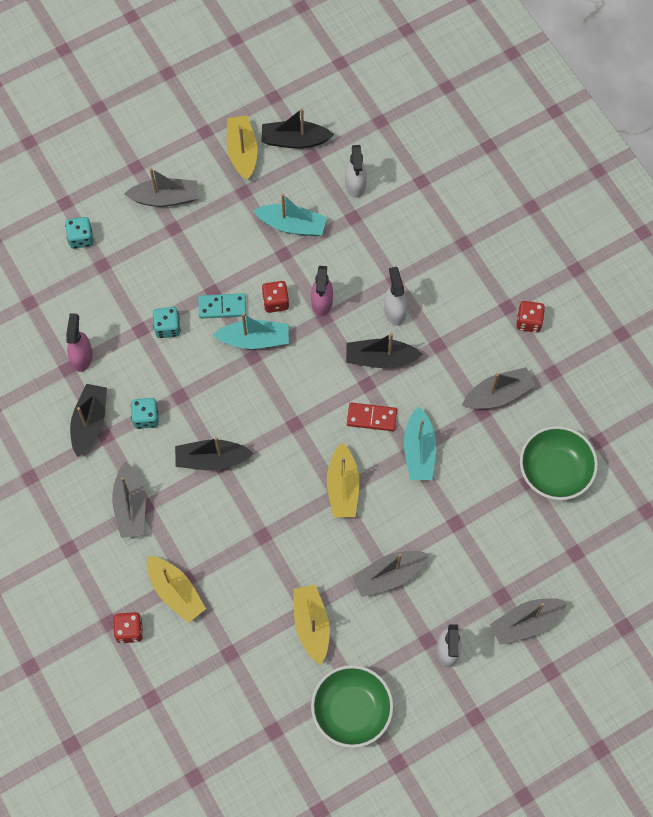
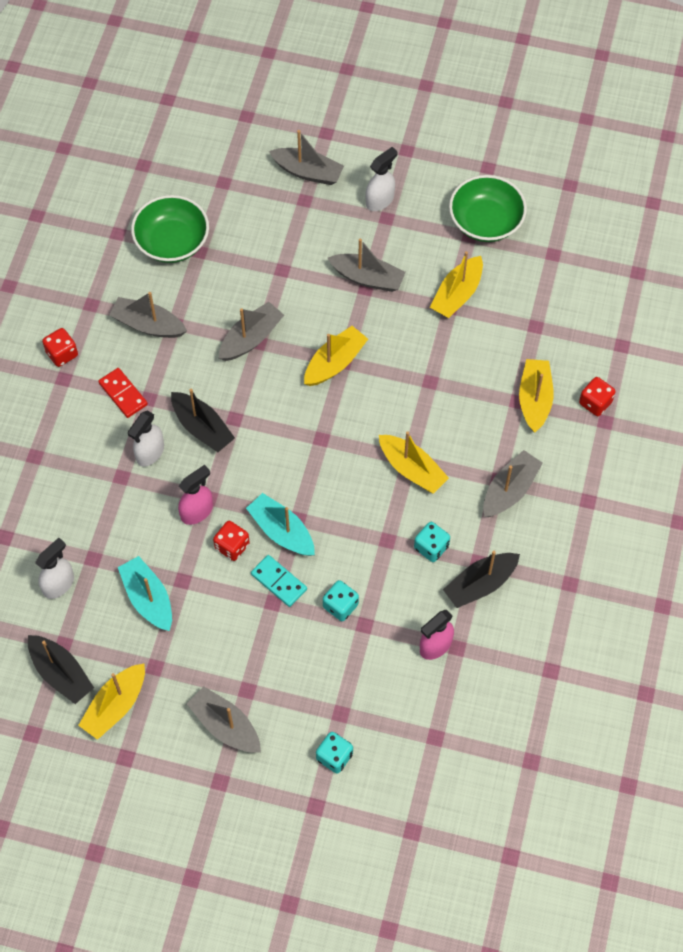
camera: 135 degrees left, 5 degrees down
(212, 459) = (412, 469): black boat -> yellow boat
(371, 417) = (258, 391): red domino -> red domino (123, 394)
(419, 450) = (251, 338): turquoise boat -> grey boat

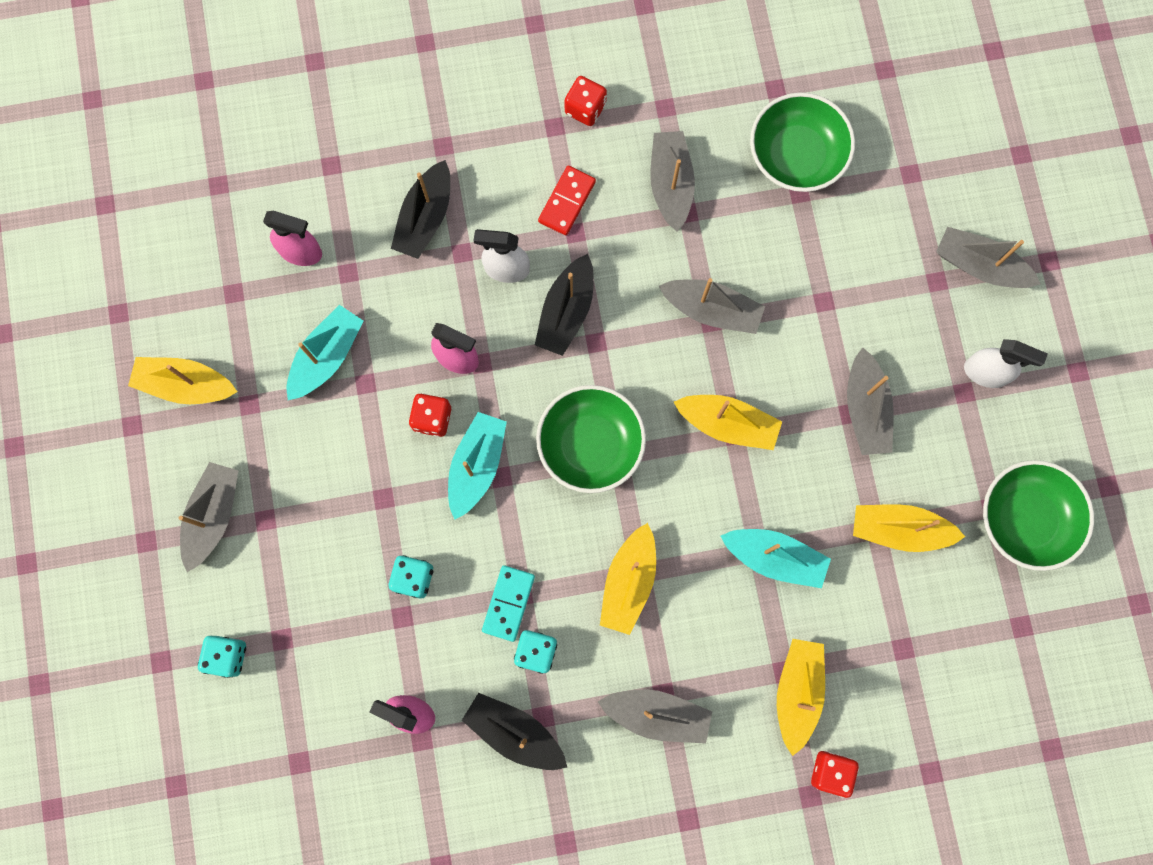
camera: 65 degrees right, 15 degrees up
(59, 584) = (301, 252): white spray bottle -> pink spray bottle
(61, 673) = (199, 308): black boat -> black boat (425, 217)
(279, 582) = (412, 493): turquoise domino -> turquoise domino (508, 603)
(304, 452) = (590, 444): none -> green bowl
(307, 172) = (980, 266): grey boat -> grey boat turned 120 degrees clockwise
(439, 374) = (774, 557): none -> turquoise boat
(534, 399) = (797, 692): yellow boat -> yellow boat turned 60 degrees counterclockwise

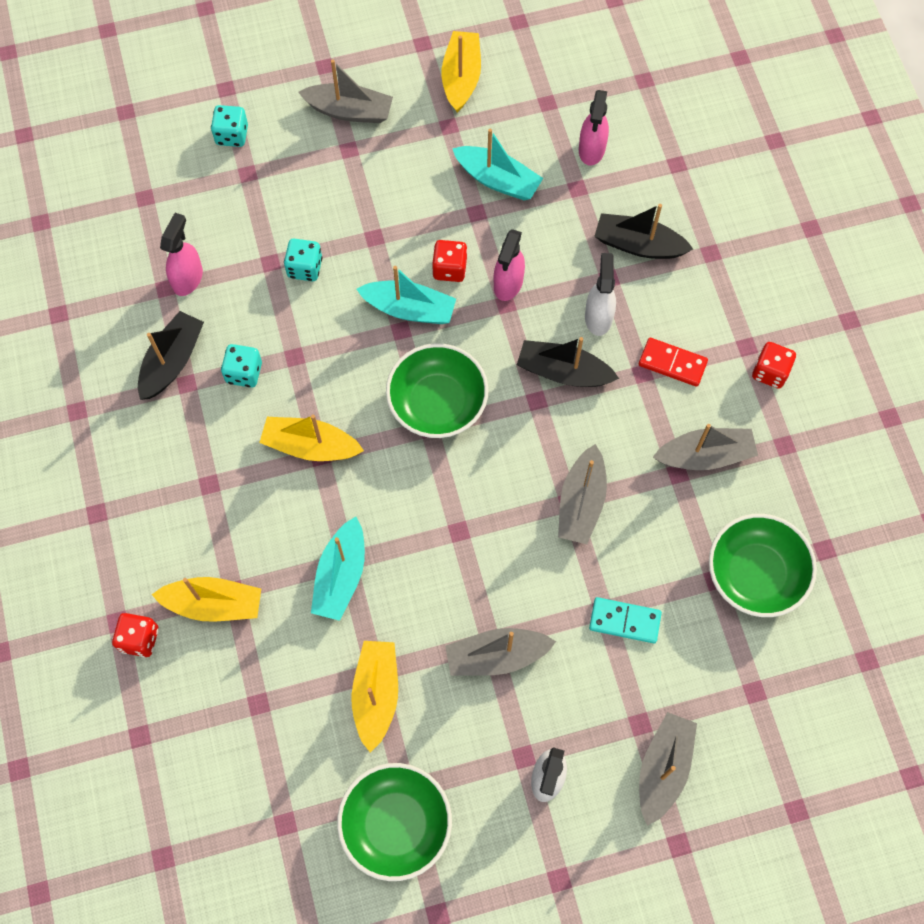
camera: 85 degrees right, 10 degrees down
(508, 603) = (286, 346): turquoise domino -> turquoise domino (624, 621)
(656, 714) = (190, 479): grey boat -> none
(727, 424) = (468, 524): yellow boat -> none

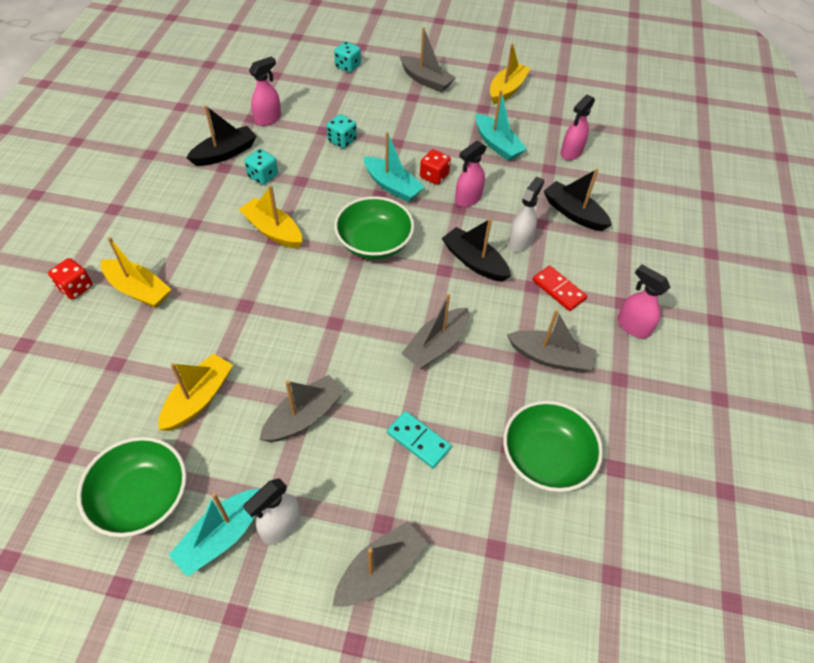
camera: 25 degrees right, 15 degrees down
(341, 575) = (234, 312): turquoise boat -> turquoise boat (222, 536)
(496, 656) = (304, 416): grey boat -> grey boat turned 120 degrees clockwise
(770, 372) = (632, 326): red dice -> pink spray bottle

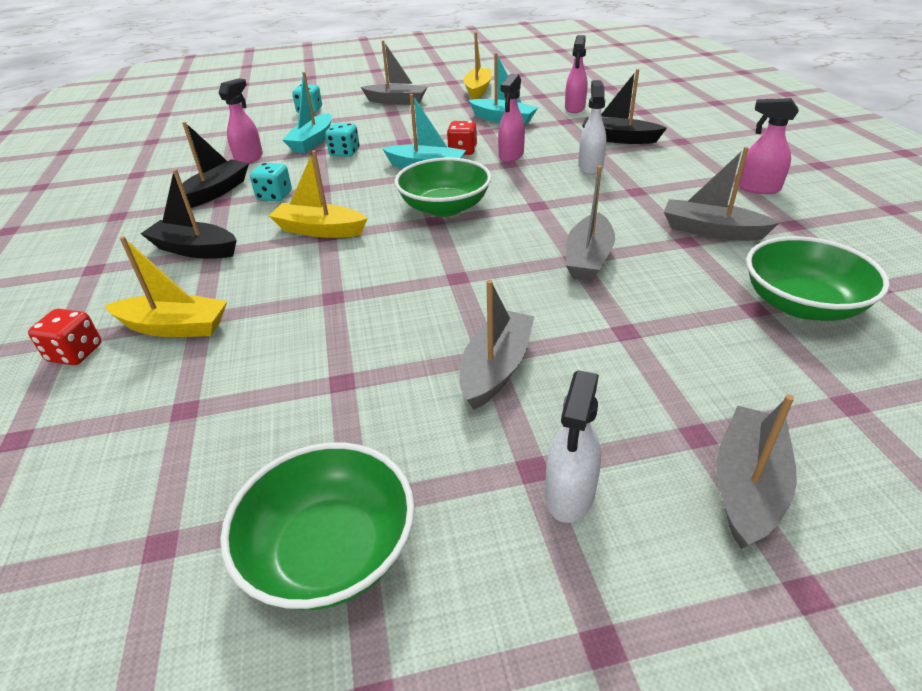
camera: 20 degrees left, 15 degrees down
(198, 399) = (337, 402): yellow boat -> none
(222, 536) = (495, 545): turquoise boat -> turquoise boat (312, 141)
(418, 440) = (654, 340): turquoise domino -> none
(474, 262) = (562, 191): black boat -> black boat (194, 250)
(550, 357) = (711, 231): grey boat -> grey boat turned 150 degrees counterclockwise
(558, 290) = (663, 186): red domino -> none

